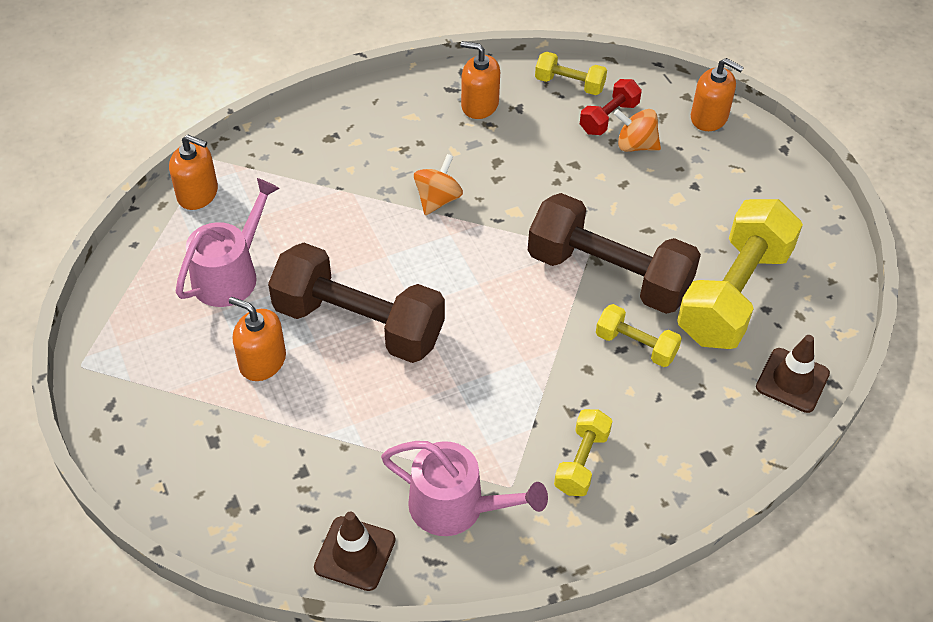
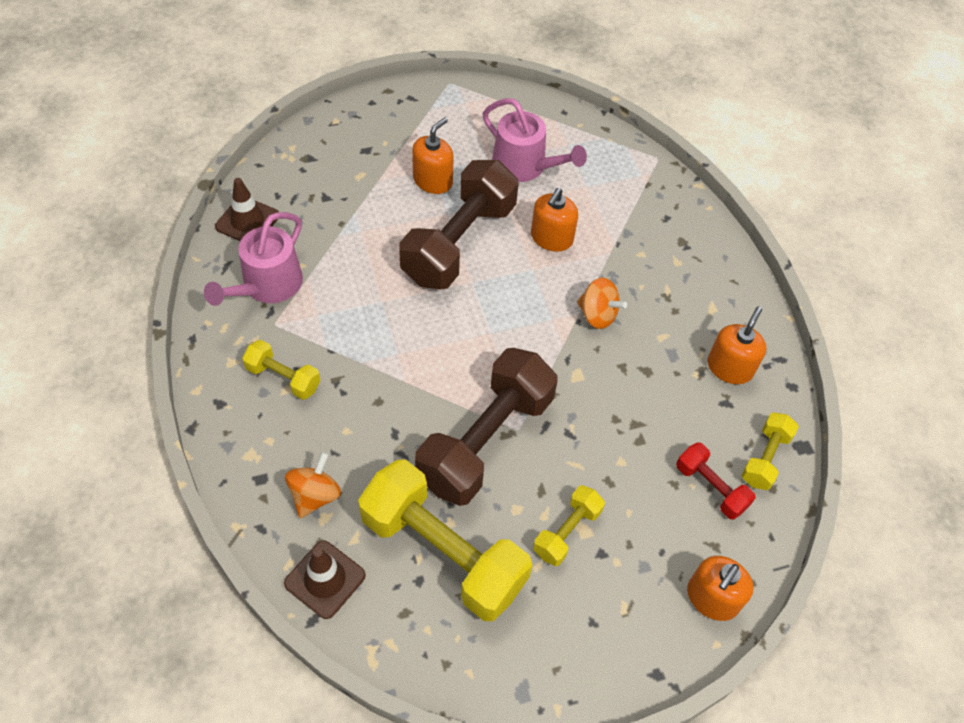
camera: 95 degrees right, 5 degrees up
(198, 194) = (616, 150): orange soap dispenser -> orange soap dispenser (551, 238)
(635, 145) = (666, 506): orange spinning top -> orange spinning top (315, 495)
(636, 345) = (396, 446): yellow dumbbell -> yellow dumbbell (567, 532)

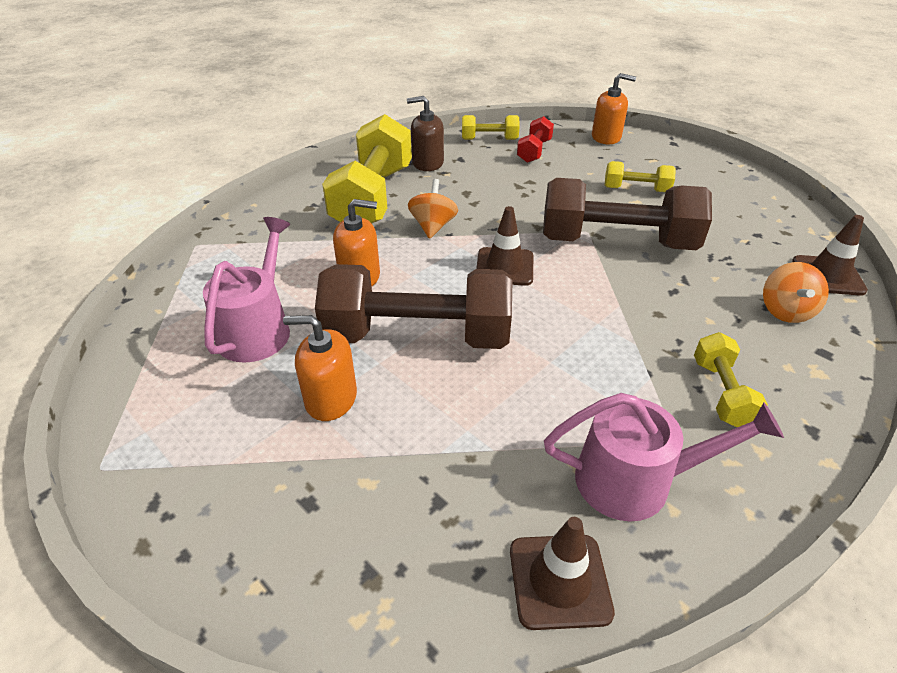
camera: 115 degrees left, 15 degrees down
(315, 495) = (785, 311): orange spinning top -> orange spinning top turned 75 degrees counterclockwise
(443, 552) = (724, 231): yellow dumbbell -> yellow dumbbell (373, 197)
(504, 334) = (504, 267): none -> brown traffic cone
(729, 368) = (427, 163): orange soap dispenser -> brown soap dispenser

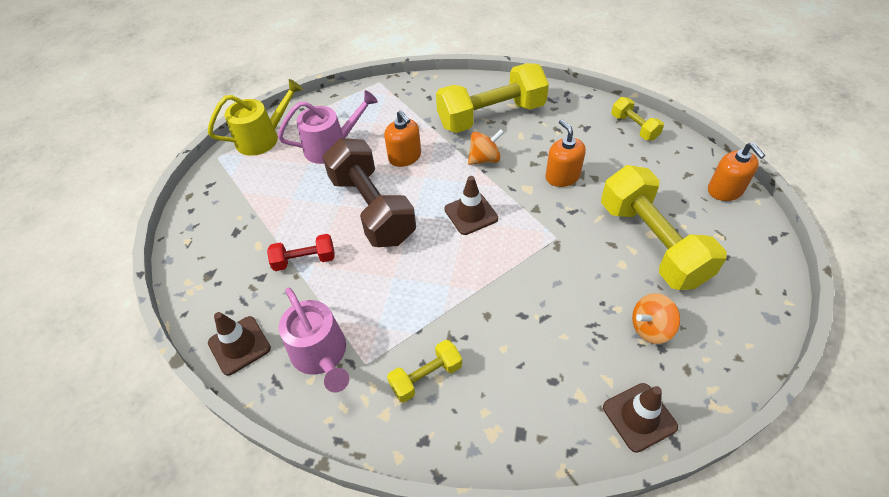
camera: 60 degrees right, 10 degrees up
(138, 394) = (263, 138): none -> yellow watering can
(331, 398) = (301, 202): orange soap dispenser -> orange soap dispenser (562, 176)
(427, 163) = (561, 116): brown soap dispenser -> none
(534, 151) = (645, 159): red dumbbell -> red dumbbell (304, 260)
(616, 242) = (557, 260): brown dumbbell -> none
(636, 189) = (651, 243): yellow dumbbell -> yellow dumbbell, size x2.08
(785, 311) = (556, 395): orange spinning top -> orange spinning top (650, 328)

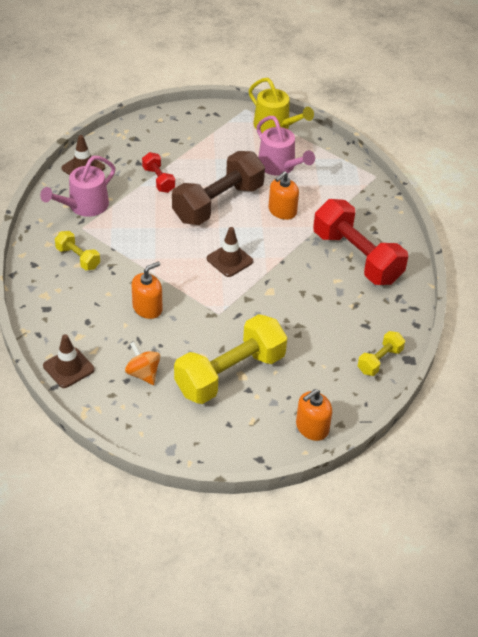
camera: 70 degrees right, 5 degrees down
(484, 159) = (297, 260): orange spinning top -> none
(491, 116) = (356, 257): yellow dumbbell -> red dumbbell
(562, 176) = (292, 312): orange soap dispenser -> orange soap dispenser (147, 308)

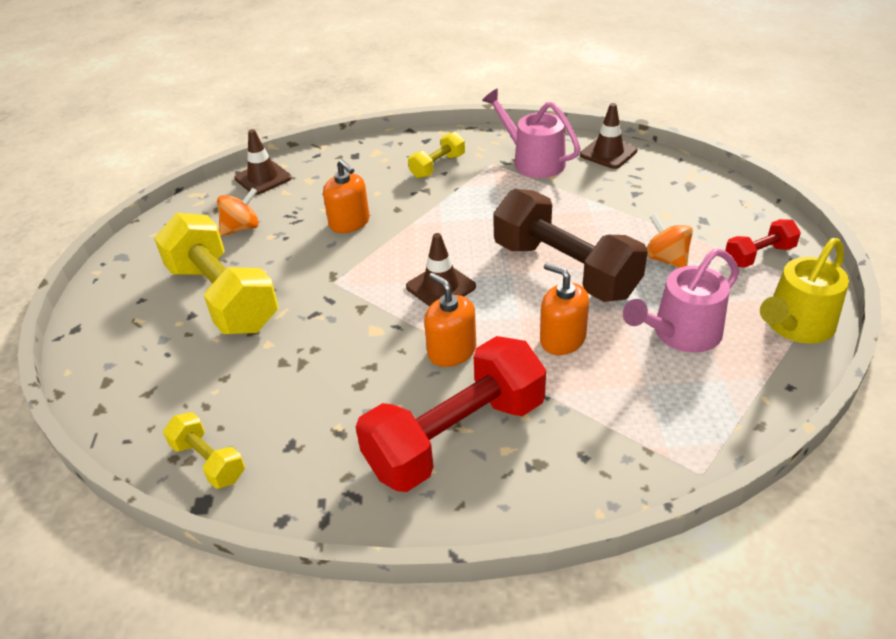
camera: 95 degrees right, 5 degrees down
(158, 180) = (603, 212): red dumbbell -> red dumbbell (759, 255)
(212, 161) = (666, 259): none -> orange spinning top
(312, 428) = (104, 378): orange soap dispenser -> orange soap dispenser (451, 351)

